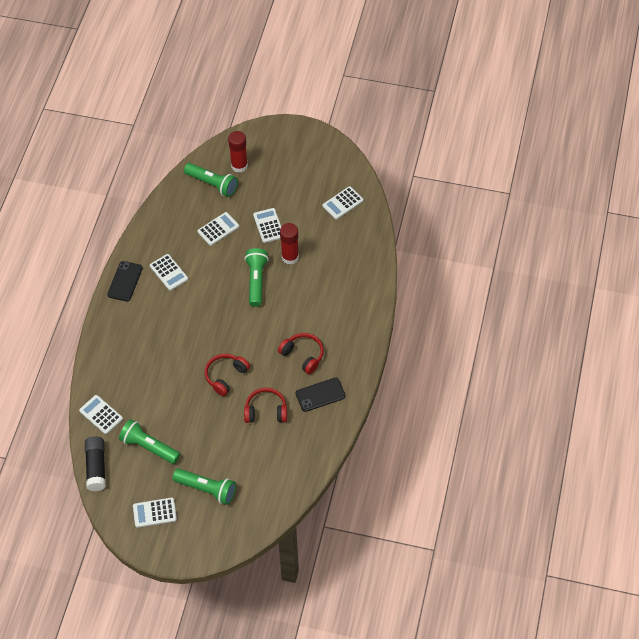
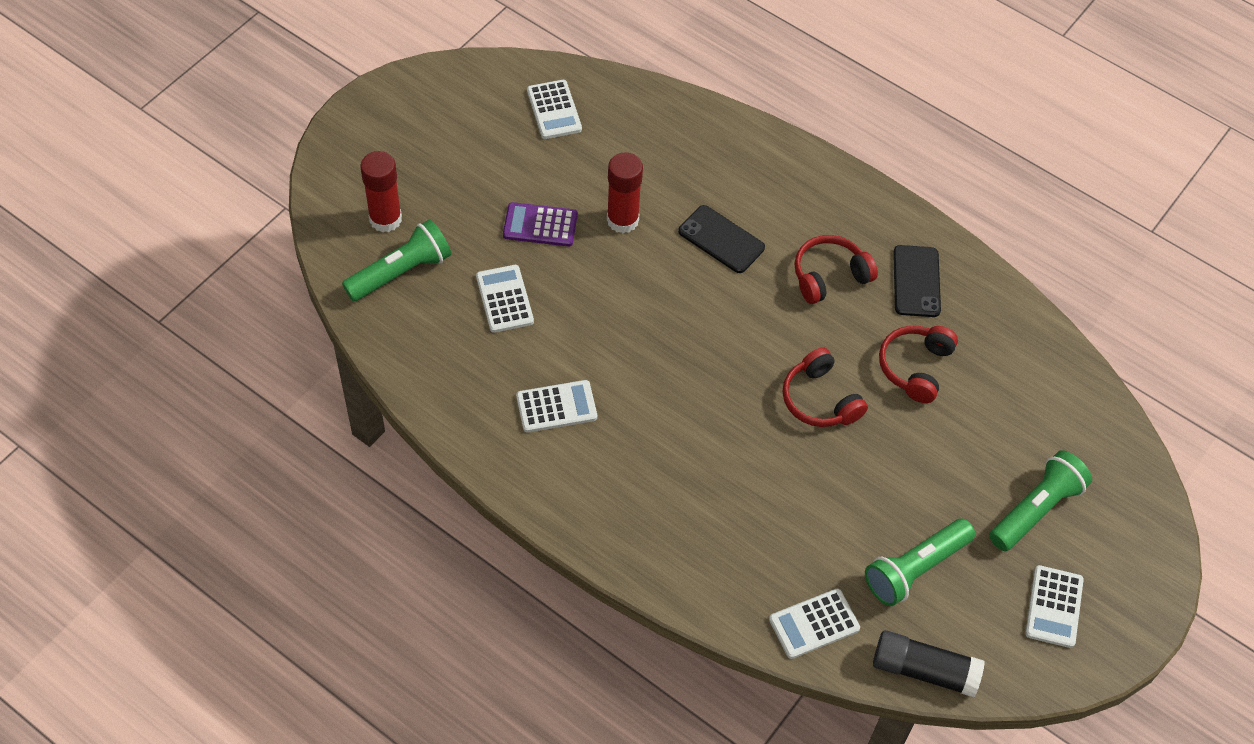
camera: 70 degrees left, 0 degrees up
(125, 281) = (538, 483): black phone -> black phone (721, 239)
(256, 281) = (646, 284): green flashlight -> none
(268, 226) = (540, 225): white calculator -> purple calculator

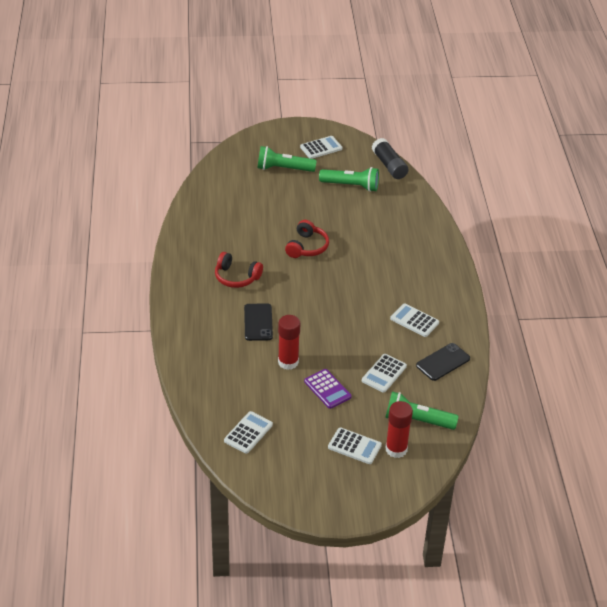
camera: 130 degrees left, 15 degrees down
(814, 624) = (408, 199): white calculator -> white calculator (354, 446)
(915, 367) = (255, 229): red headphones -> none
(916, 281) = (206, 250): black phone -> black phone (443, 362)

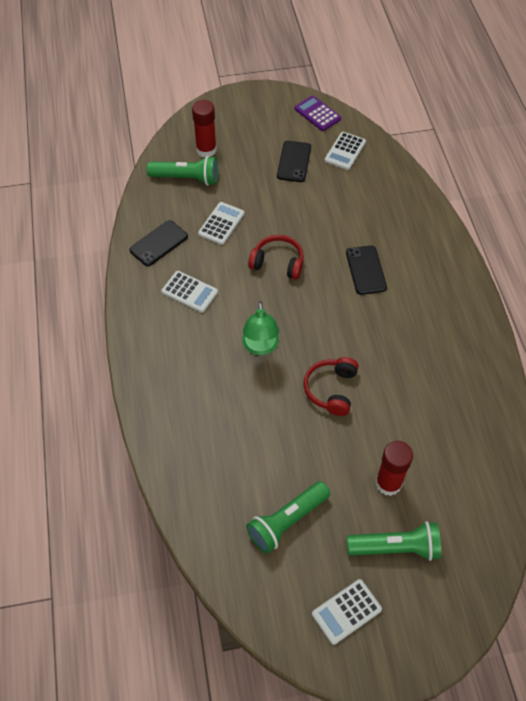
camera: 175 degrees right, 15 degrees up
(236, 277) = (407, 330): red headphones -> red headphones (278, 263)
(288, 362) = (323, 226): red glue stick -> red glue stick (388, 483)
(304, 427) = (294, 161): none -> black phone
(327, 389) = (277, 201): purple calculator -> purple calculator (317, 114)
(351, 186) = (287, 521): green flashlight -> green flashlight turned 45 degrees counterclockwise
(354, 446) = (245, 149): white calculator -> none
(357, 277) = (260, 347): none -> green lamp
(389, 165) = (231, 580): black glue stick -> none

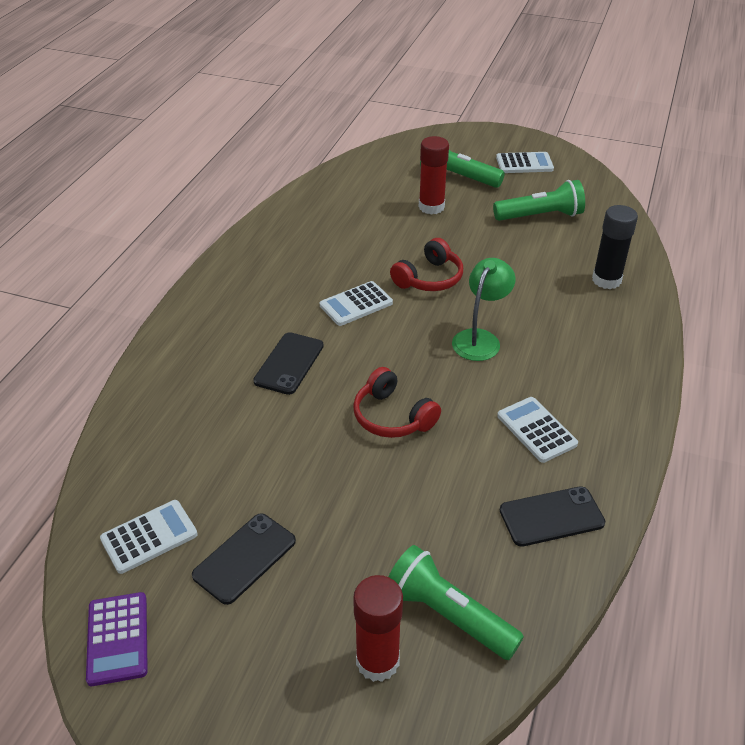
camera: 150 degrees left, 15 degrees down
(195, 457) = (606, 280): none -> black glue stick
(221, 224) = (436, 505): white calculator -> white calculator (356, 304)

